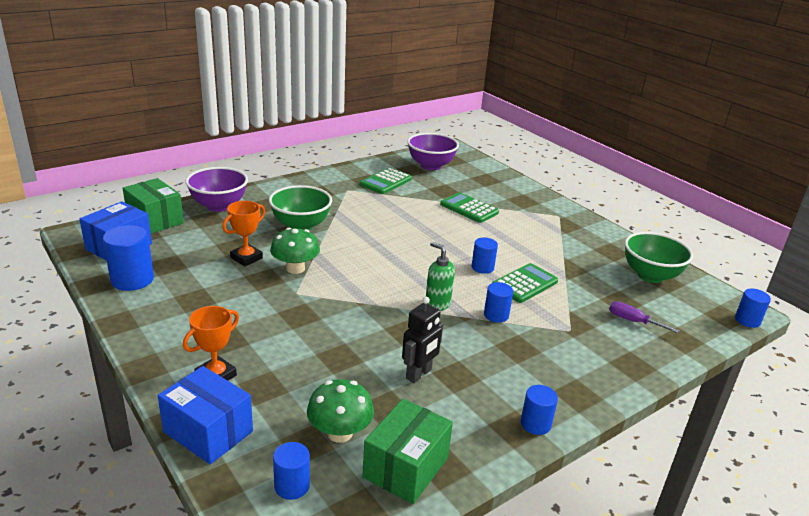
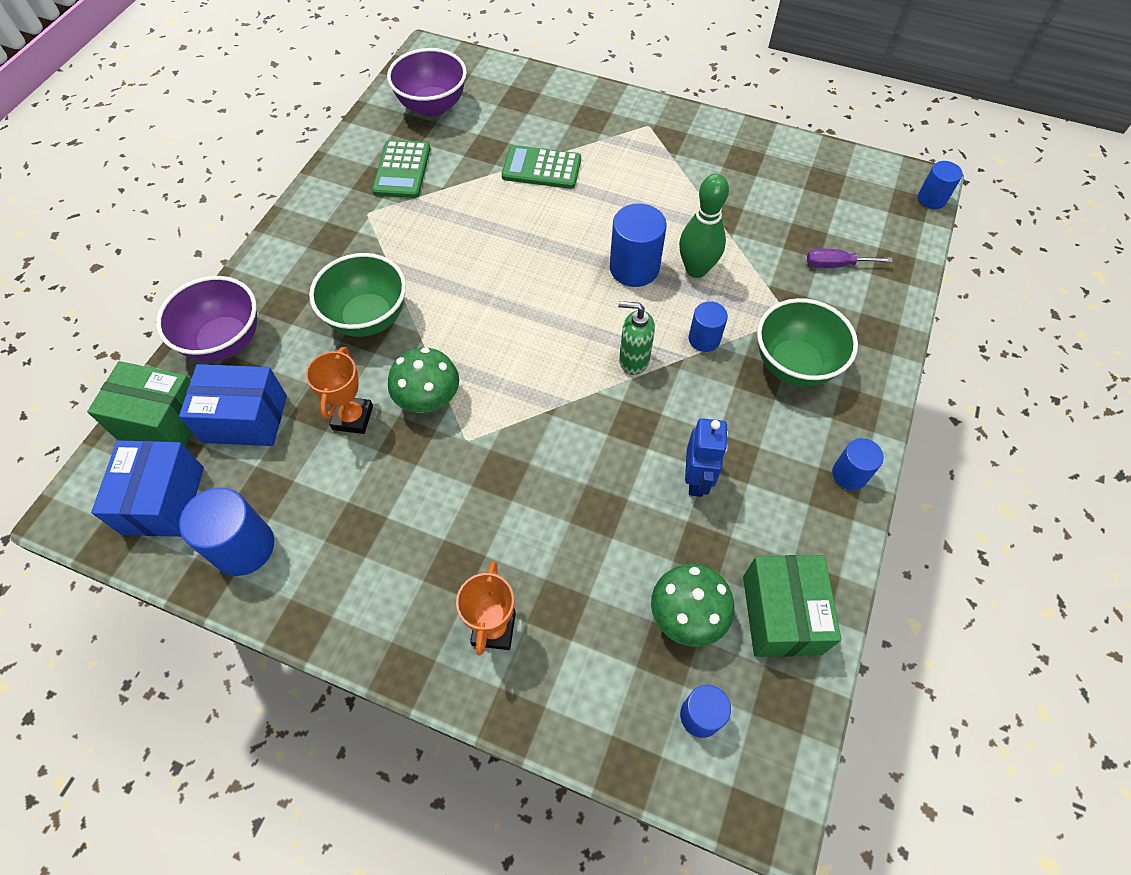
camera: 30 degrees left, 30 degrees up
(208, 431) = (558, 710): blue box -> blue box (245, 418)
(419, 374) = (696, 480): black robot -> blue robot
(482, 267) = (634, 268): blue cylinder -> blue cylinder, size x1.65
(525, 284) = (696, 269): green calculator -> green bowling pin
(650, 275) = (806, 179): green bowl -> green bowl (794, 365)

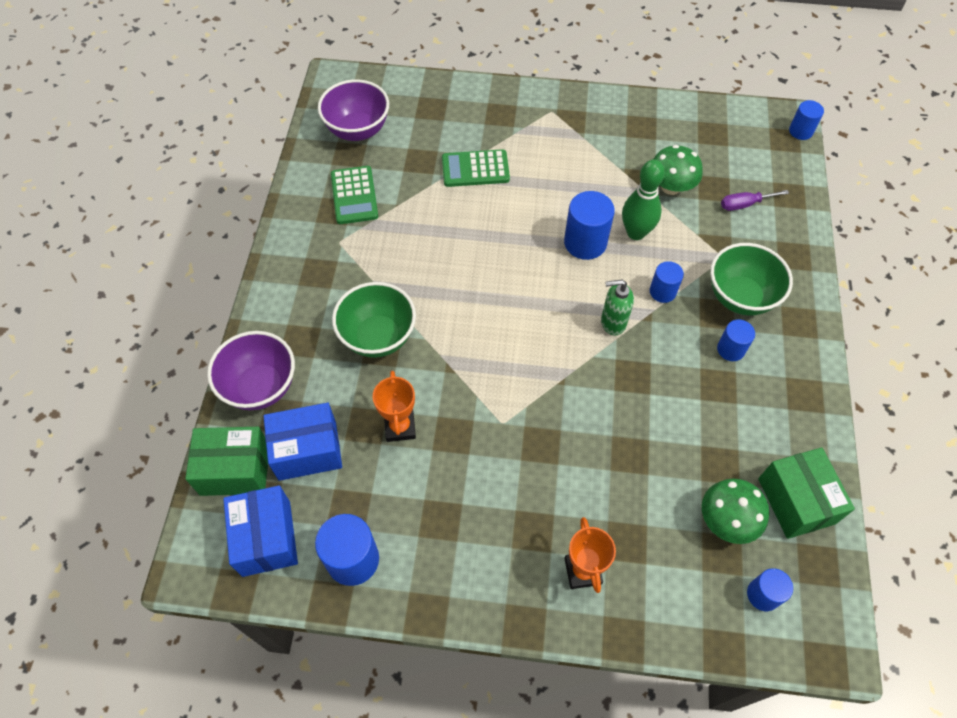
camera: 15 degrees left, 0 degrees up
(428, 399) = (457, 395): green mushroom -> green mushroom (671, 187)
(696, 480) = (697, 410): blue robot -> none
(849, 474) = (810, 377): blue cylinder -> blue cylinder (730, 349)

